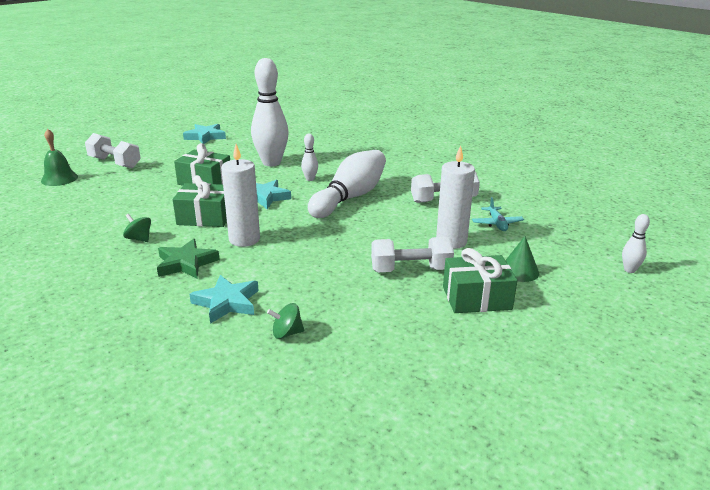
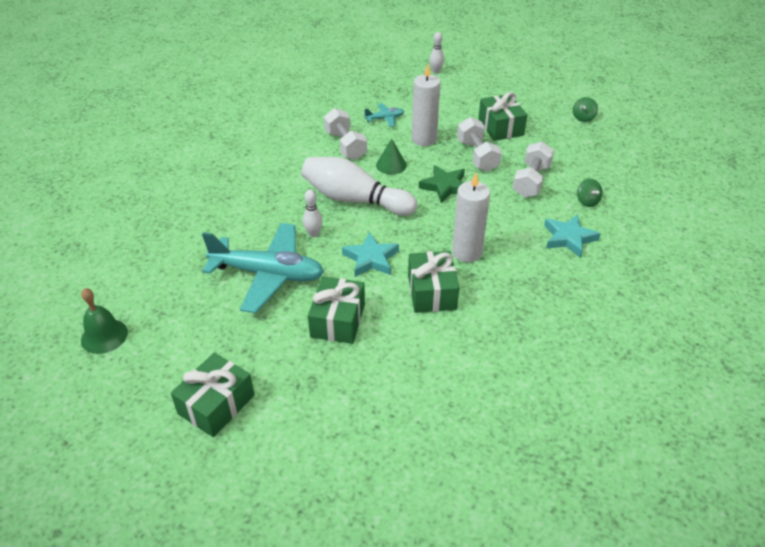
camera: 100 degrees left, 15 degrees up
(59, 179) = (362, 491): green bell -> green bell (104, 336)
(115, 163) = (289, 446): white dumbbell -> white dumbbell (531, 181)
(139, 239) = (496, 328): green spinning top -> green spinning top (583, 118)
(166, 147) = (216, 404): none -> green gift
(186, 263) = (525, 278): green star -> green star (445, 186)
(205, 137) = (167, 370): turquoise star -> none
(271, 163) = (268, 274): white bowling pin -> turquoise plane
(519, 271) = (456, 111): green cone -> green cone (391, 165)

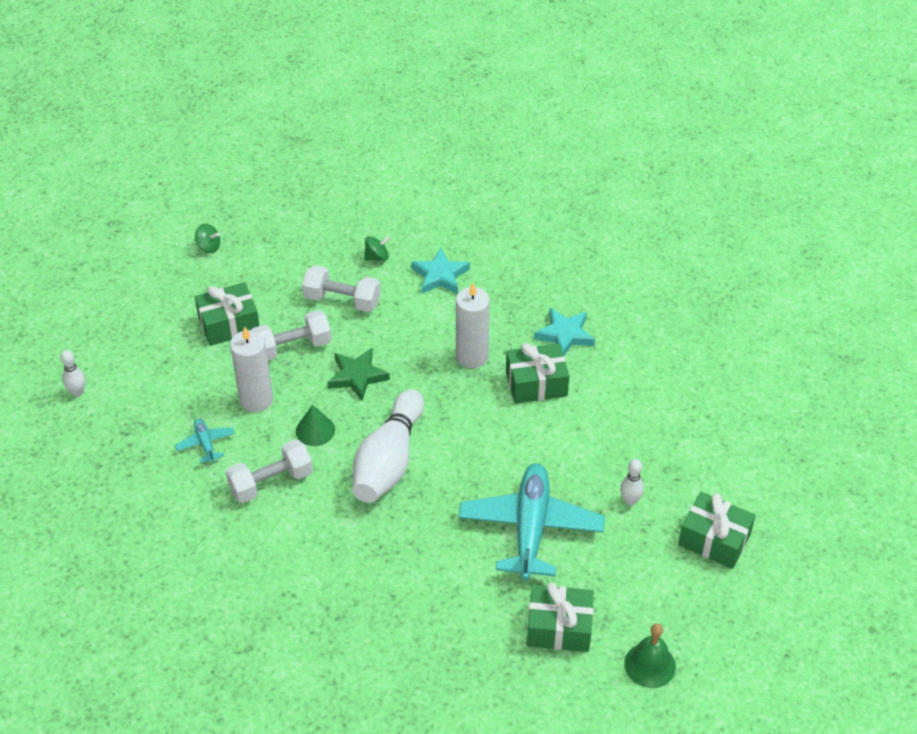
camera: 95 degrees left, 5 degrees up
(313, 234) = (456, 494): white bowling pin -> white bowling pin (630, 500)
(338, 320) = (588, 457): green gift -> green gift (559, 627)
(371, 259) = (492, 437): turquoise star -> turquoise star (565, 335)

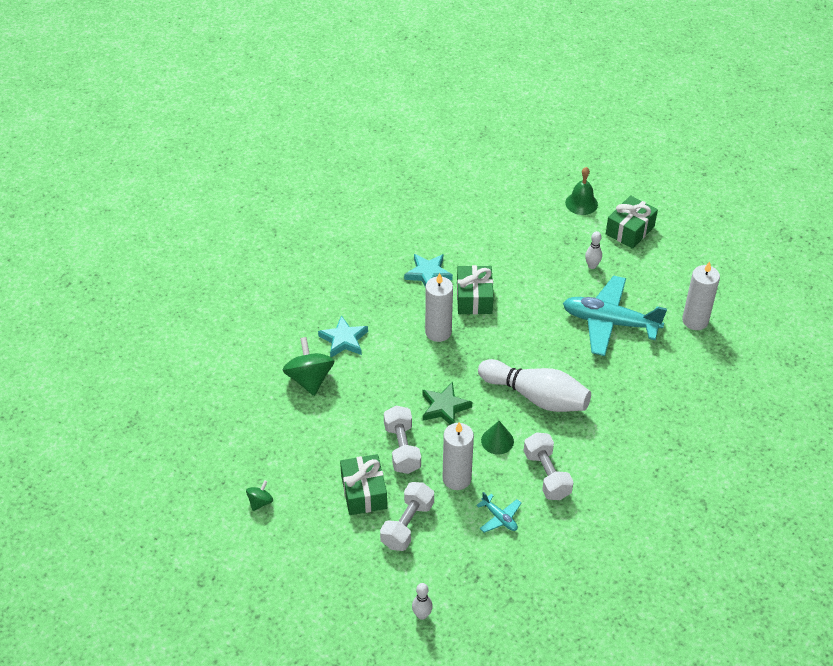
camera: 80 degrees left, 0 degrees up
(206, 444) = (499, 518): turquoise plane -> turquoise plane turned 120 degrees counterclockwise
(342, 300) = (355, 408): white dumbbell -> white dumbbell (407, 524)
(377, 257) = (309, 379): green spinning top -> green spinning top, size x1.92
(559, 627) = (695, 320): green gift -> white candle
(650, 665) = (726, 280): green bell -> green bell (581, 203)

